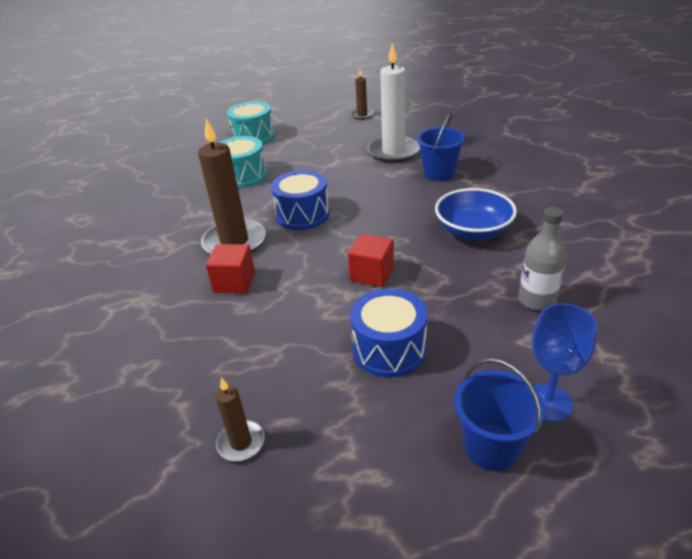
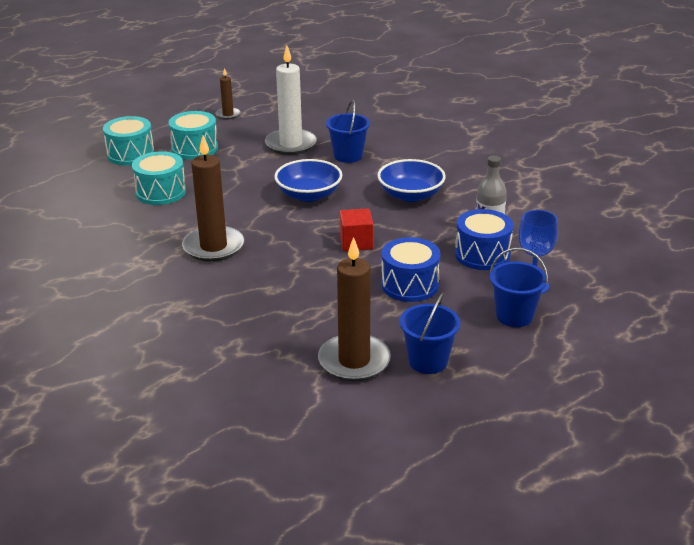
camera: 30 degrees left, 5 degrees down
(234, 282) = (246, 274): red cube -> none
(241, 443) = (354, 361): brown candle -> brown candle, size x1.98
(302, 215) = (255, 213): blue drum -> blue drum (482, 255)
(307, 141) = (195, 148): none -> turquoise drum
(325, 481) = (428, 361): none -> blue bucket
(368, 207) = (309, 195): none -> blue bowl

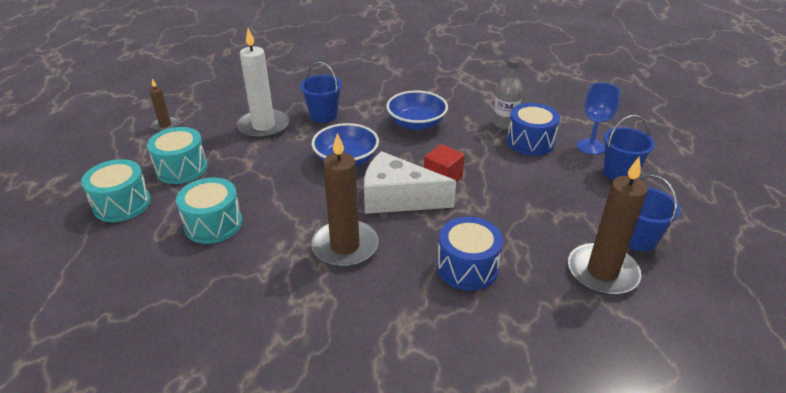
camera: 45 degrees left, 5 degrees up
(299, 238) = (397, 198): none -> white cheese
(410, 285) = (530, 189): blue drum -> blue drum (467, 267)

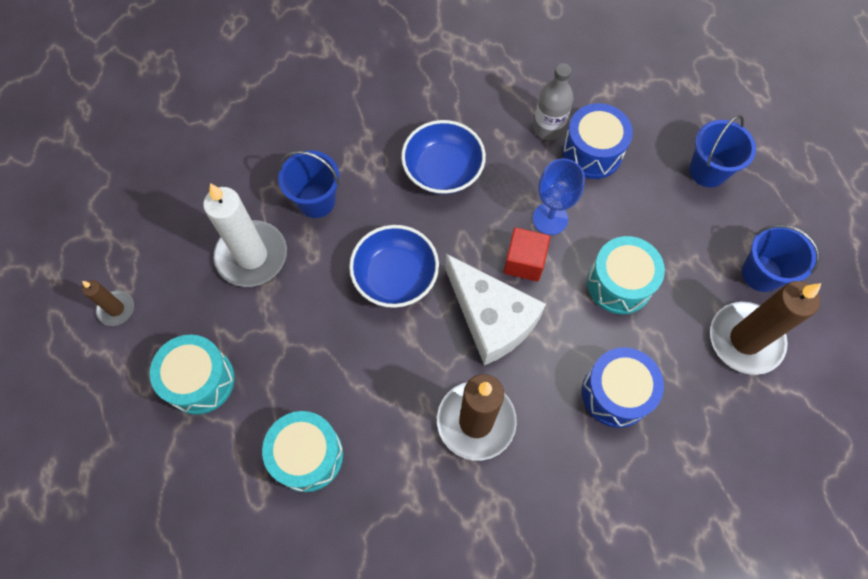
camera: 25 degrees left, 30 degrees up
(122, 204) = (171, 474): turquoise drum -> turquoise drum (619, 284)
(397, 198) = (491, 318): white cheese -> white cheese turned 120 degrees counterclockwise
(590, 146) = (661, 134): blue goblet -> blue goblet (550, 219)

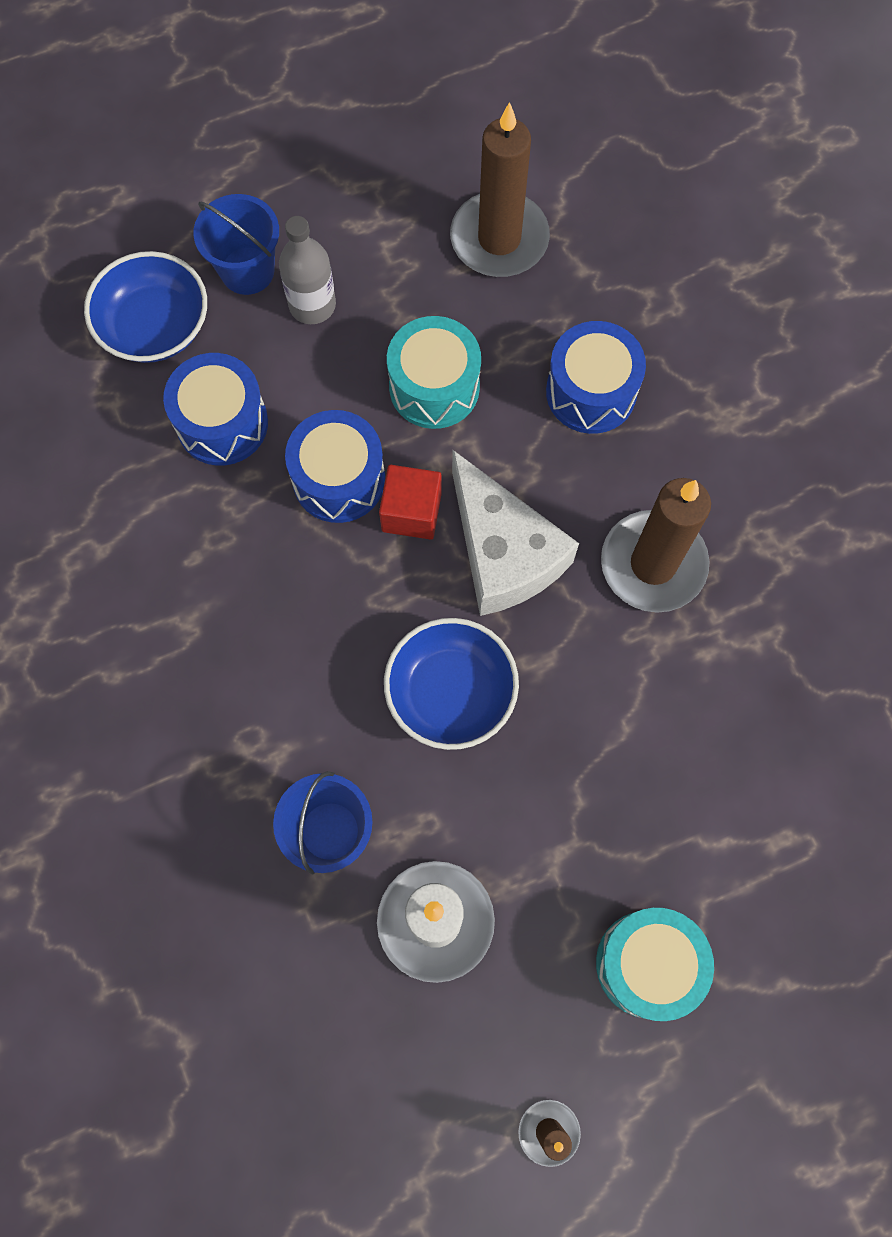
camera: 95 degrees left, 5 degrees up
(307, 455) = (733, 784): turquoise drum -> none
(443, 170) = (263, 638): blue bowl -> blue bowl (155, 326)
(491, 318) = (503, 552): white cheese -> white cheese turned 105 degrees clockwise
(548, 128) = (180, 486): grey bottle -> grey bottle (312, 305)
(550, 219) = (339, 479): blue goblet -> blue drum
(761, 273) = (403, 214): blue bucket -> none

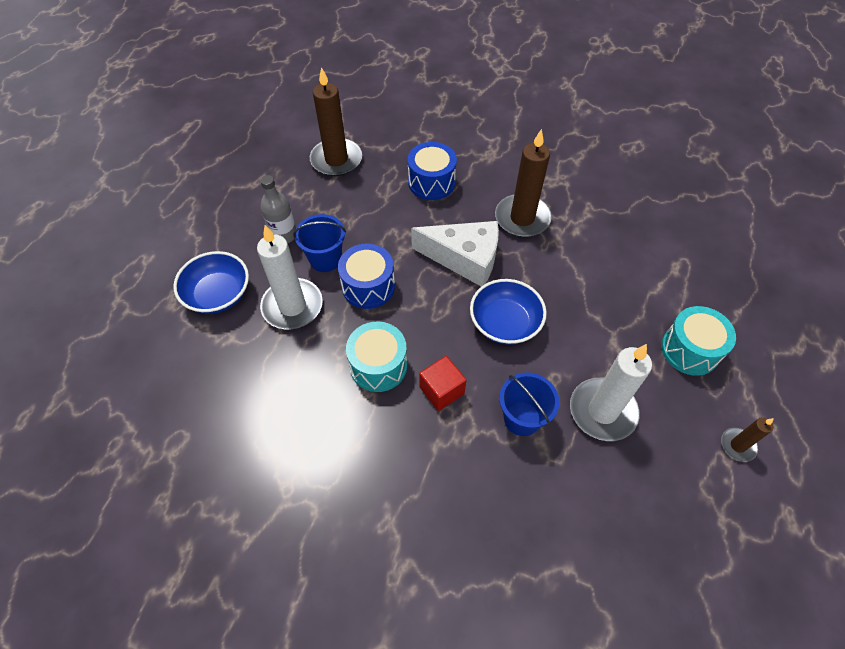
camera: 45 degrees left, 15 degrees down
(222, 423) = (292, 306): blue drum -> white candle
(247, 271) = (239, 243): blue bucket -> blue bucket (325, 259)
(411, 512) = (412, 274): red cube -> red cube (441, 390)
(434, 387) = (369, 225): turquoise drum -> turquoise drum (378, 365)

